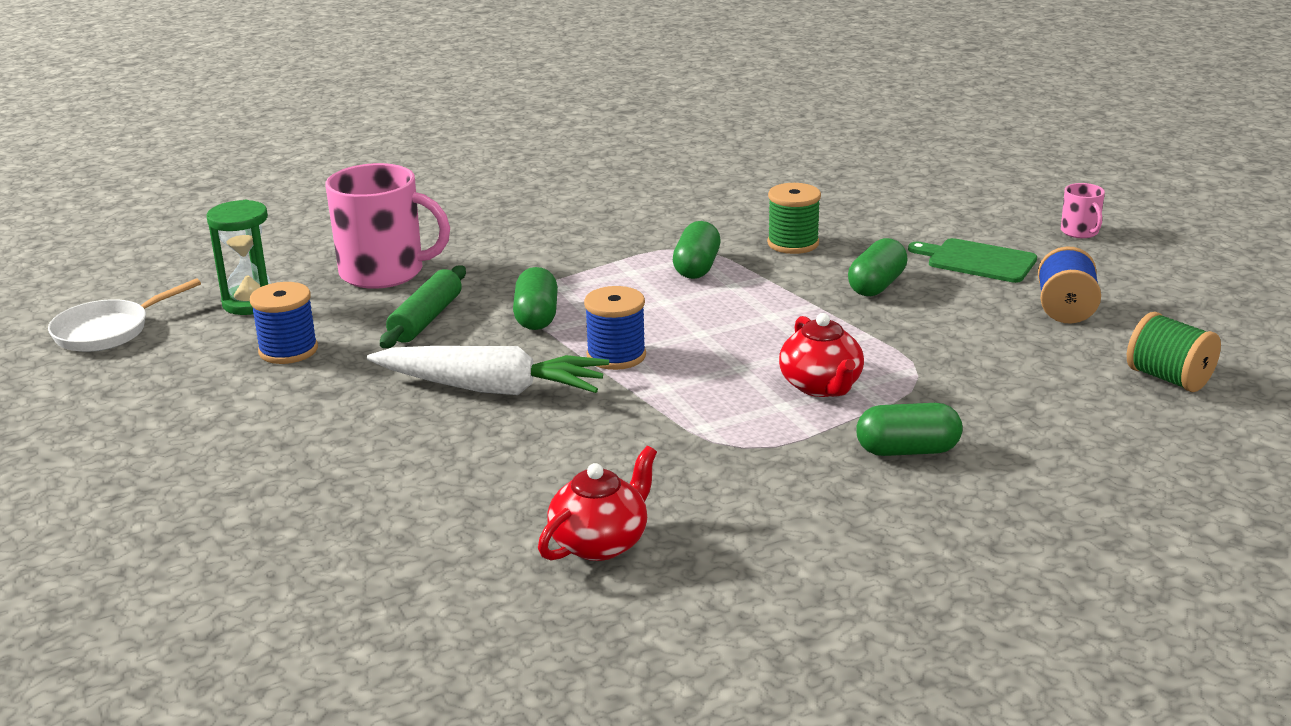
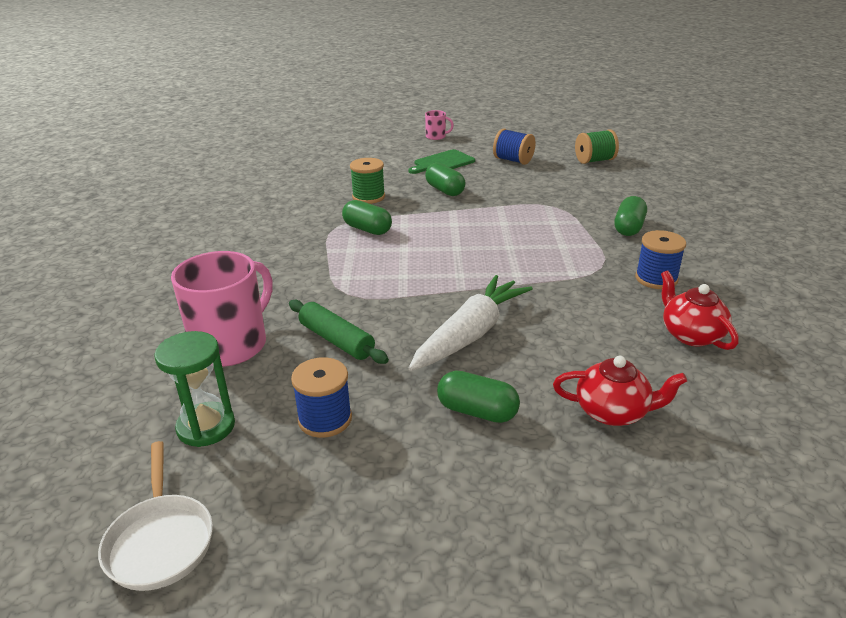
camera: 65 degrees left, 5 degrees up
(536, 317) = (379, 295): green capsule -> green capsule (477, 411)
(616, 356) = (462, 280): blue spool -> blue spool (656, 279)
(821, 386) = (547, 231): red teapot -> red teapot (613, 412)

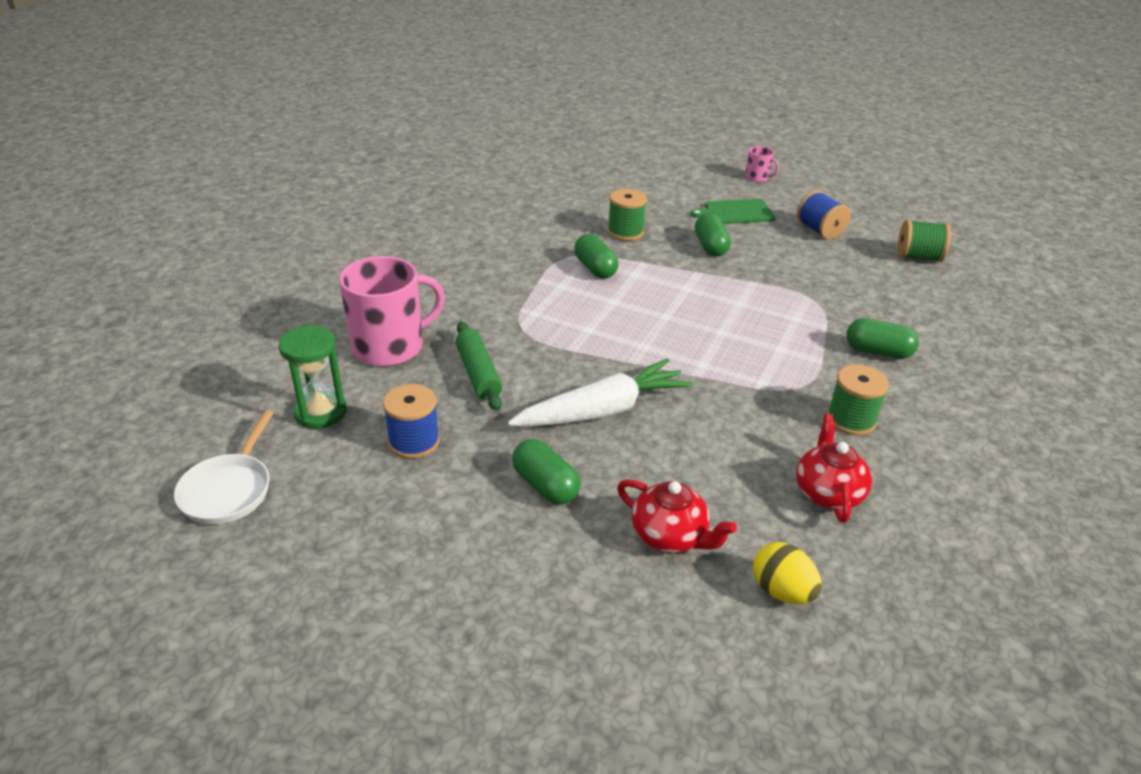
camera: 25 degrees right, 5 degrees up
(628, 228) = (878, 352): green capsule -> green capsule turned 60 degrees clockwise
(656, 279) = (851, 420): blue spool -> green spool
(731, 419) = (781, 591): none -> yellow egg

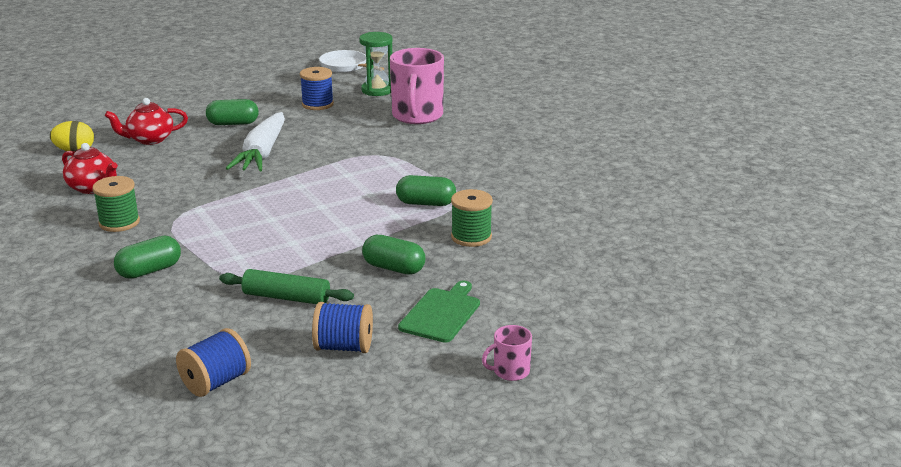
camera: 125 degrees right, 10 degrees down
(478, 374) = (352, 131): green rolling pin -> green rolling pin (286, 297)
(918, 257) = (216, 382): green spool -> blue spool

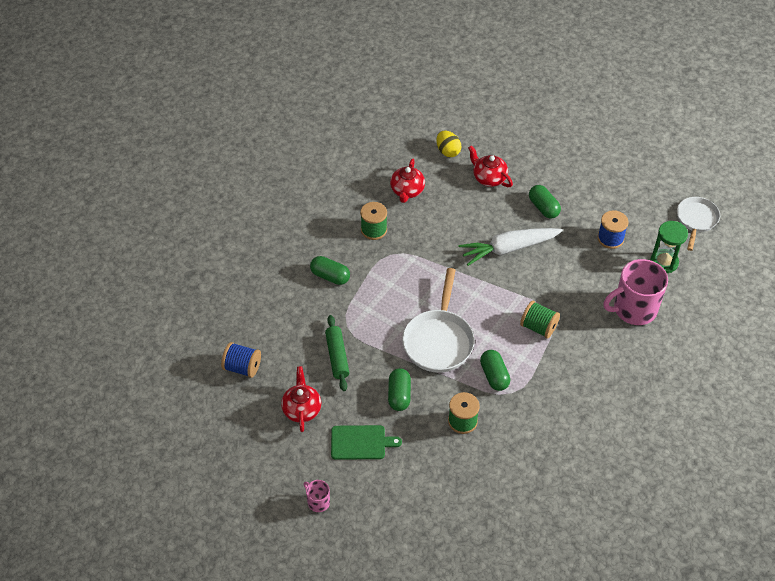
camera: 65 degrees right, 25 degrees up
(340, 223) = (438, 340): none -> white pan
(343, 347) = (302, 409): blue spool -> red teapot
(387, 164) = (538, 327): none -> green spool

